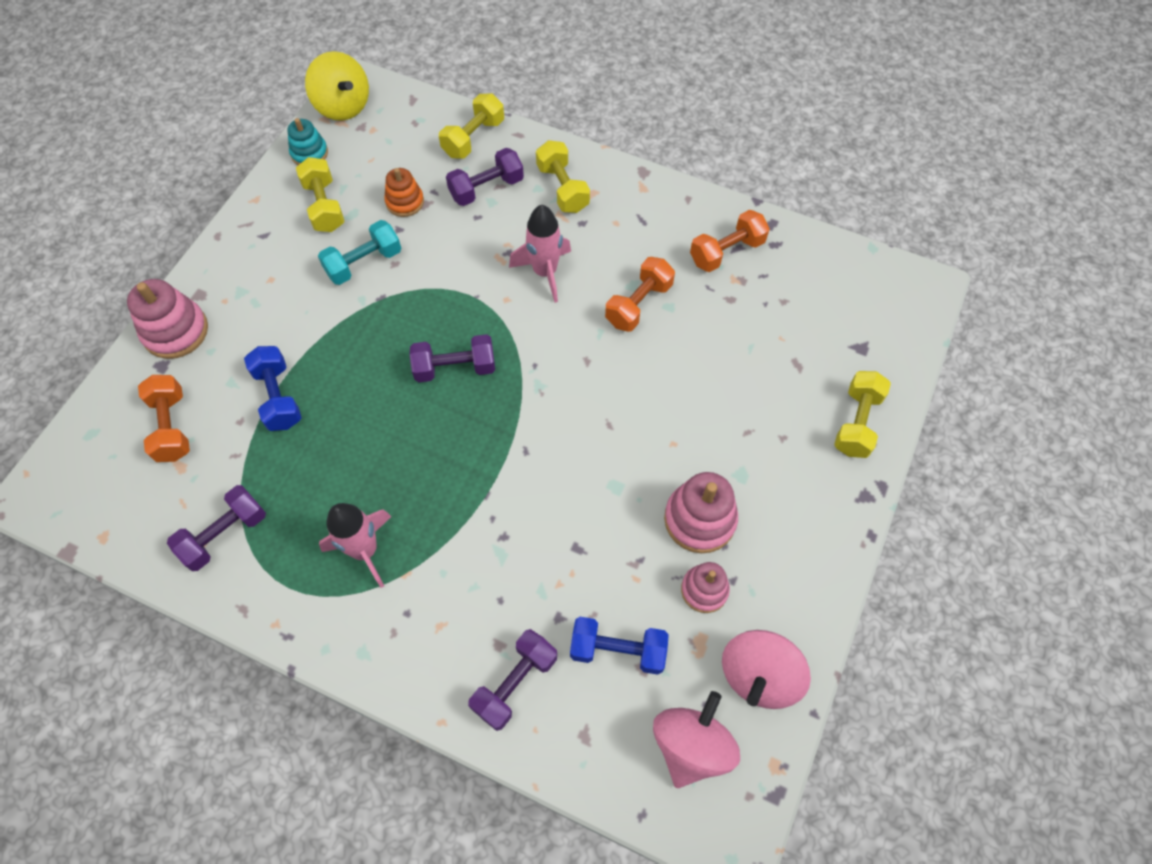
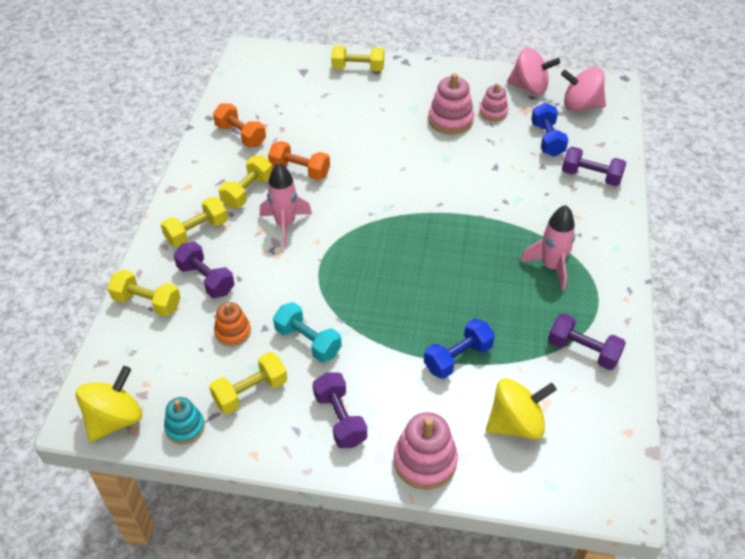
camera: 105 degrees left, 15 degrees down
(172, 427) = (516, 423): orange dumbbell -> yellow spinning top
(455, 368) = (389, 256): purple dumbbell -> purple dumbbell (340, 419)
(615, 244) = (247, 192): none -> yellow dumbbell

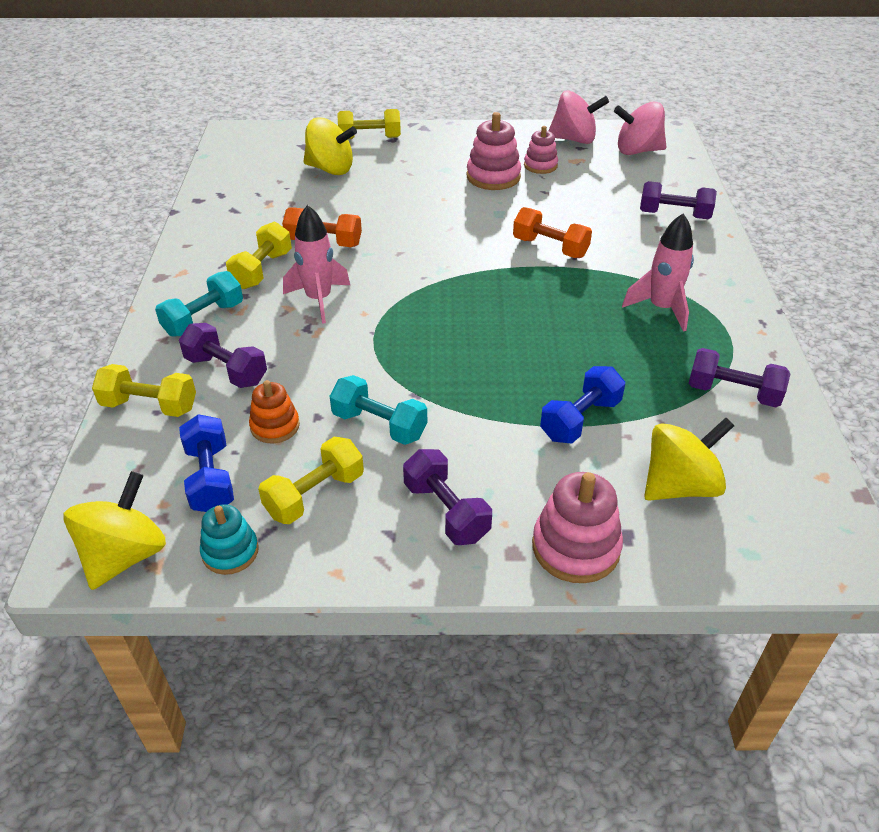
camera: 10 degrees left, 5 degrees down
(197, 232) = (204, 319): yellow dumbbell -> turquoise dumbbell
(240, 135) = (241, 214): orange dumbbell -> orange dumbbell (550, 247)
(319, 98) = (331, 169): none -> yellow spinning top
(547, 139) = (611, 185): blue dumbbell -> blue dumbbell (210, 478)

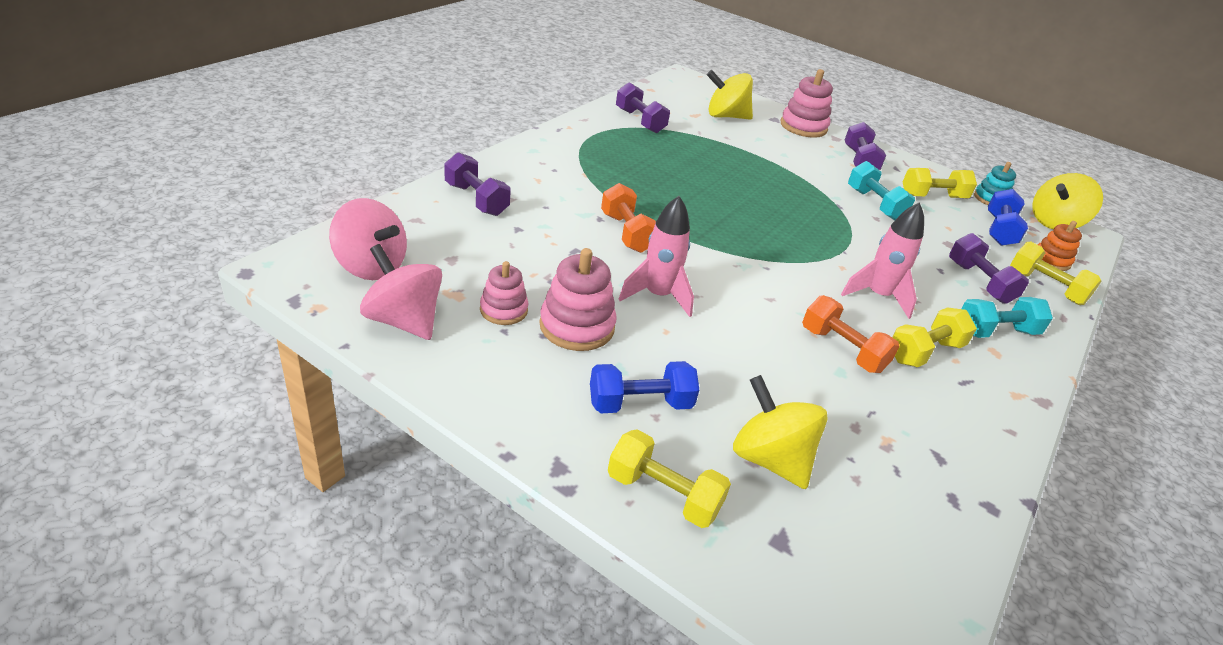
camera: 150 degrees left, 5 degrees down
(275, 426) = (948, 234): orange stacking toy -> orange stacking toy (1051, 260)
(580, 419) = (745, 152): blue dumbbell -> blue dumbbell (640, 404)
(661, 309) = (610, 163): pink rocket -> pink rocket (658, 296)

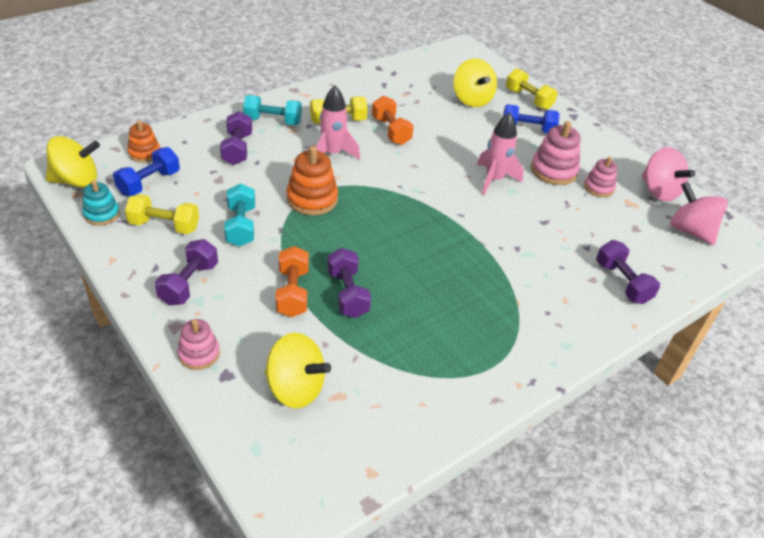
camera: 160 degrees left, 5 degrees up
(626, 233) = (498, 231): orange dumbbell -> orange dumbbell (292, 292)
(640, 121) = (423, 388): purple dumbbell -> purple dumbbell (347, 294)
(803, 127) = (199, 354): pink stacking toy -> pink stacking toy, size x0.64
(842, 237) = (312, 199): none -> orange stacking toy
(1045, 287) = (186, 137): yellow dumbbell -> none

